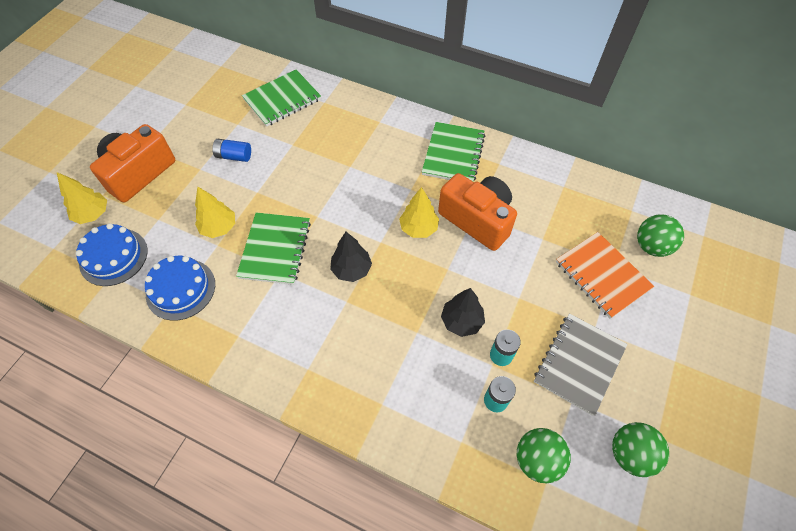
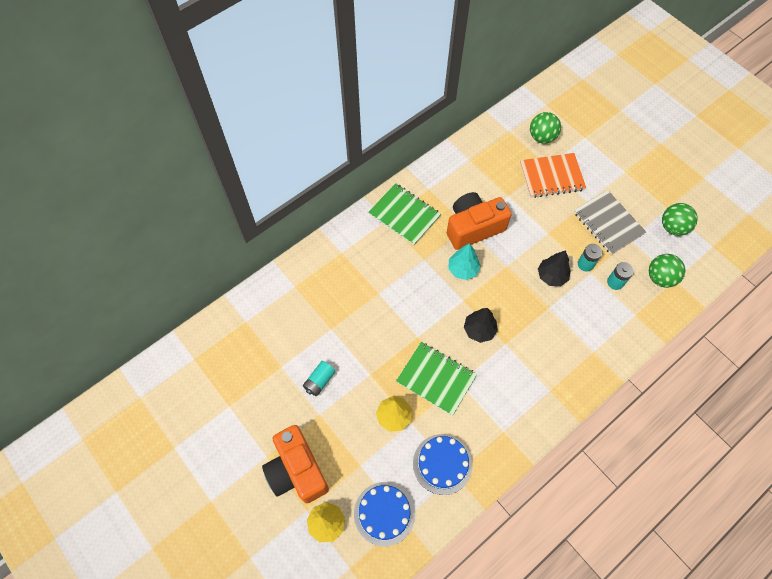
camera: 65 degrees left, 5 degrees up
(234, 156) = (319, 381): blue battery -> turquoise battery
(282, 100) = (272, 319): green notebook -> none
(418, 228) = (463, 269): yellow tree -> turquoise tree

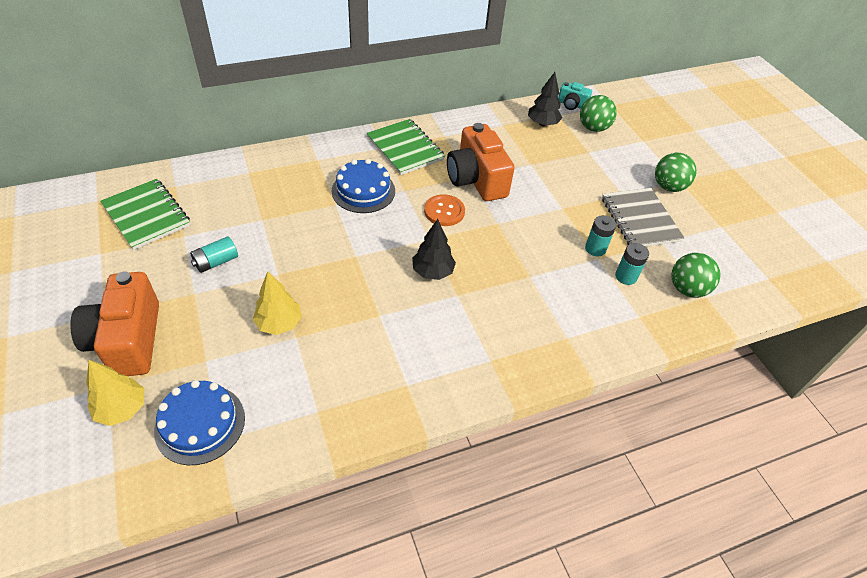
camera: 15 degrees right, 15 degrees down
(436, 379) = (353, 302): green notebook -> green notebook (146, 215)
(442, 464) = (308, 394): blue cake -> blue cake (363, 191)
(463, 269) = (444, 211): turquoise tree -> orange button
(473, 227) = (476, 179): orange camera -> orange camera turned 105 degrees counterclockwise
(515, 116) = (571, 105): none -> turquoise camera
(551, 177) = (589, 162): orange notebook -> none
(551, 276) = (547, 248): black tree -> black tree (542, 124)
(673, 227) = (721, 246): green ball -> green ball (668, 187)

